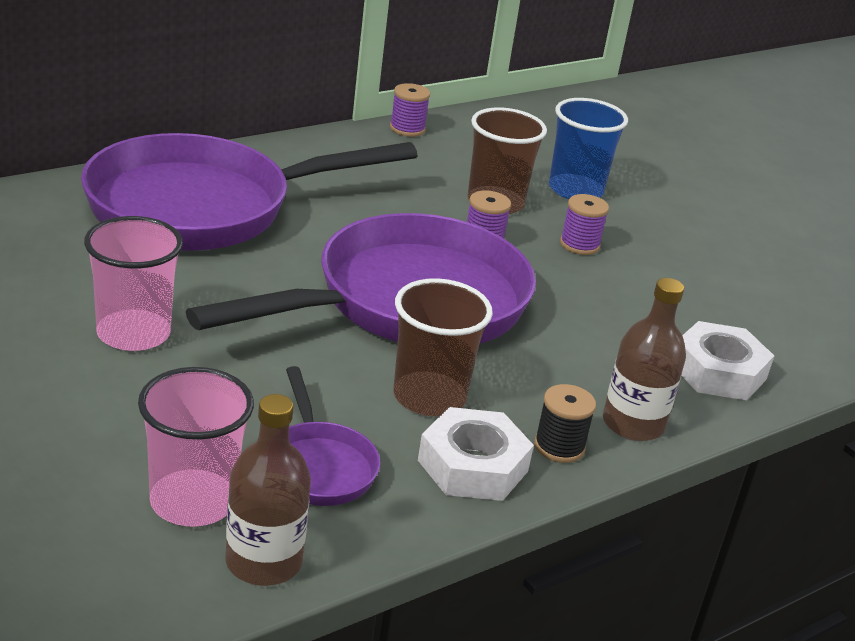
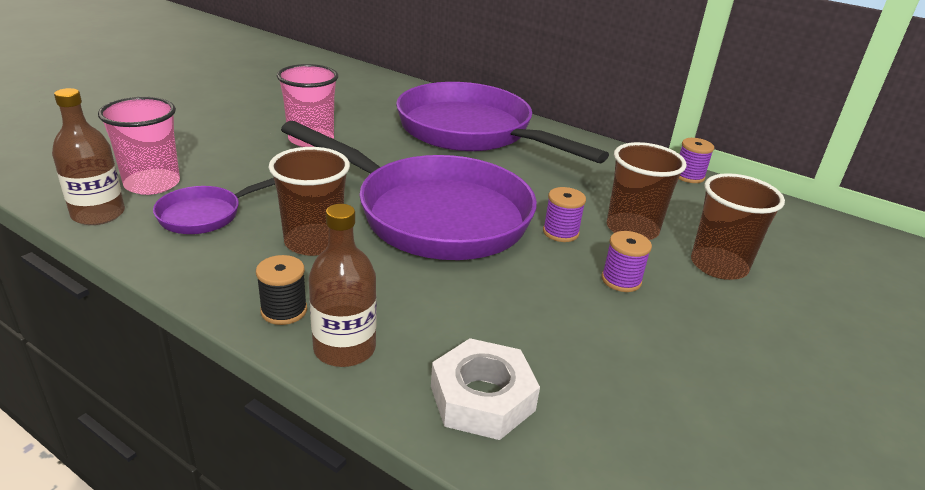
camera: 70 degrees right, 0 degrees up
(473, 465) = (236, 273): white nut -> none
(575, 190) = (718, 265): blue cup -> brown cup

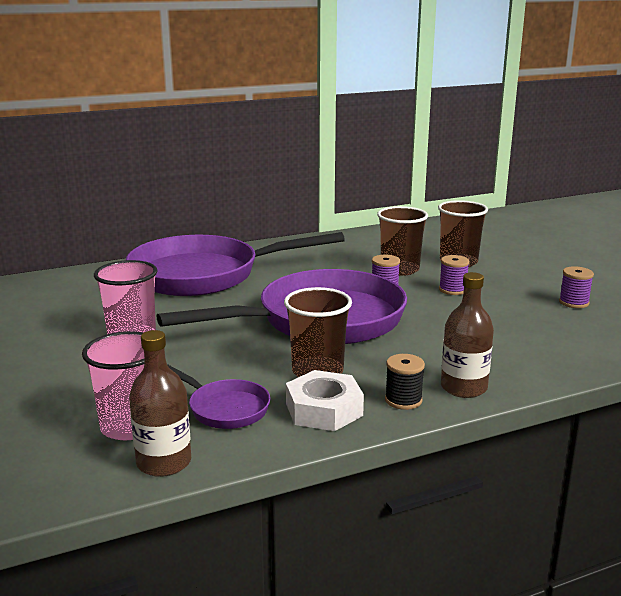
camera: 55 degrees left, 10 degrees down
(206, 214) = (224, 408): purple pan -> purple pan turned 45 degrees counterclockwise
(482, 398) = (538, 358): white nut -> white nut (324, 409)
(689, 176) = (352, 235): purple spool -> purple spool (573, 302)

